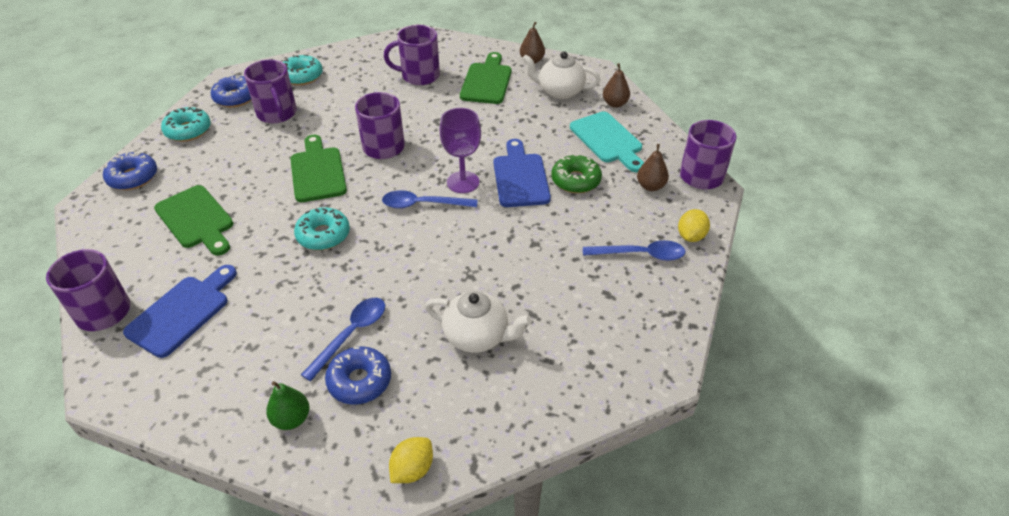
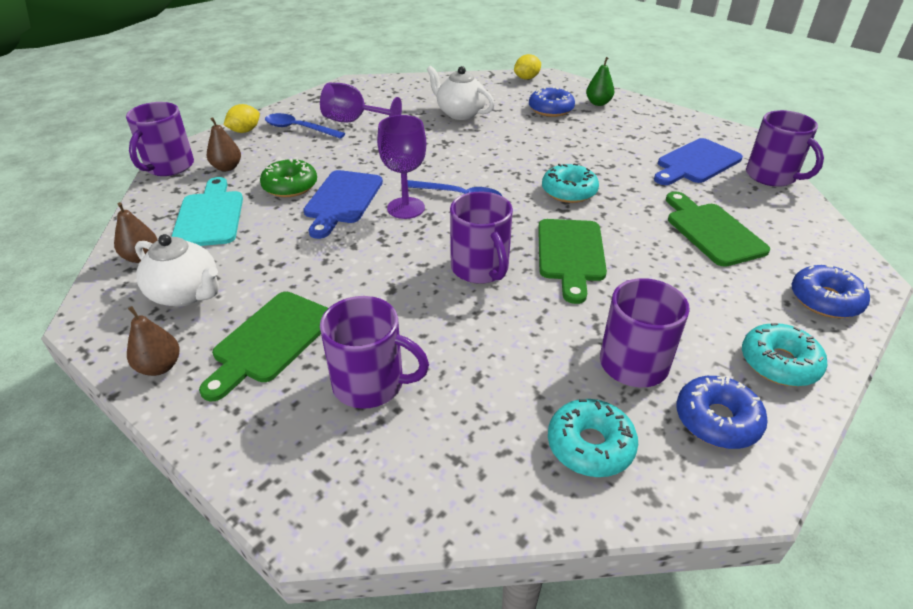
camera: 160 degrees left, 5 degrees down
(351, 335) = (553, 129): blue spoon -> none
(593, 283) = (353, 121): none -> purple goblet

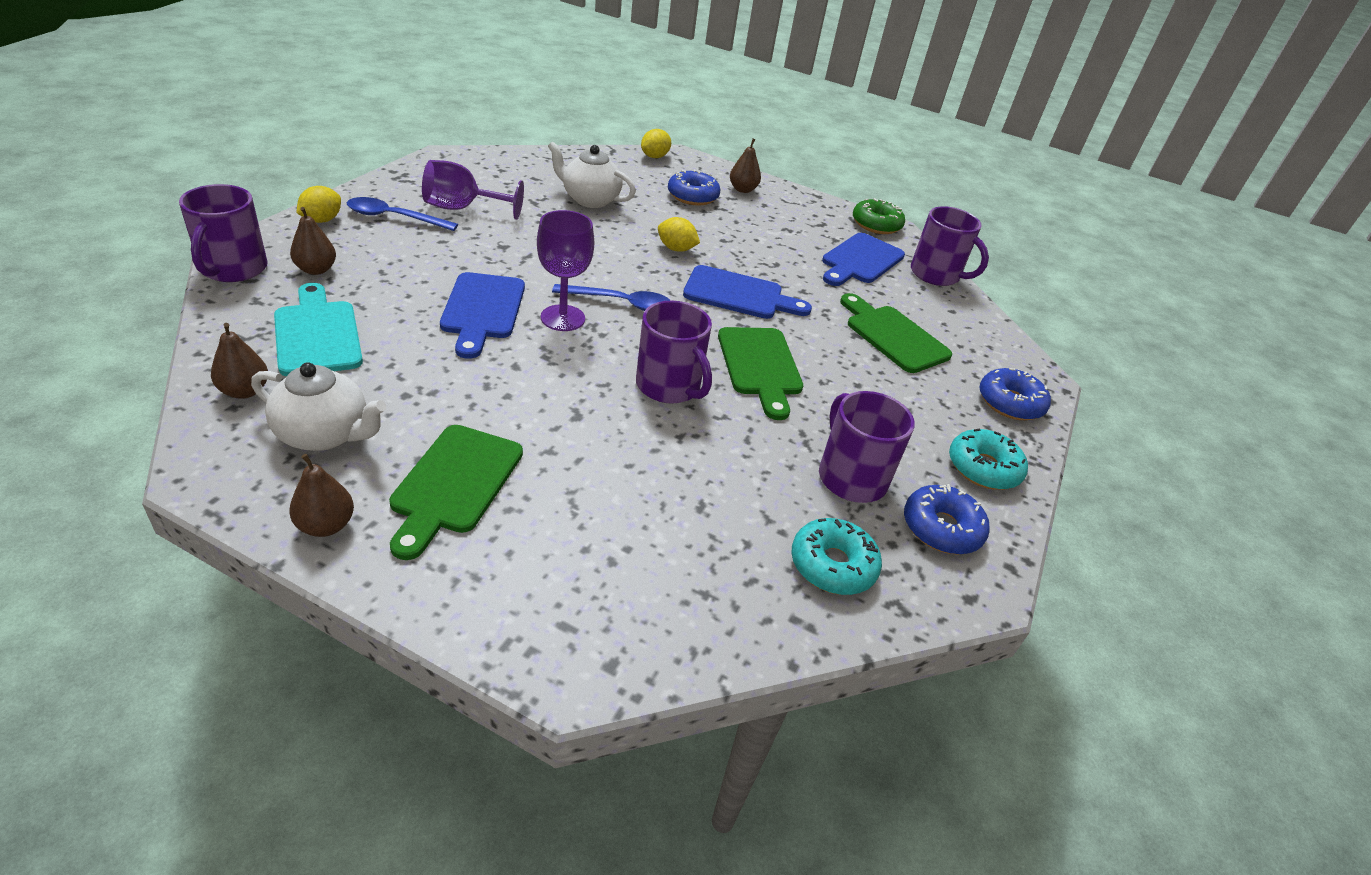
camera: 20 degrees left, 0 degrees up
(290, 186) = (410, 293): green donut -> green donut (876, 224)
(371, 384) = (589, 523): purple mug -> none
(522, 152) = (676, 249): none -> yellow lemon
(569, 191) = (739, 294): turquoise donut -> blue cutting board
(598, 103) = (742, 189): green pear -> brown pear

